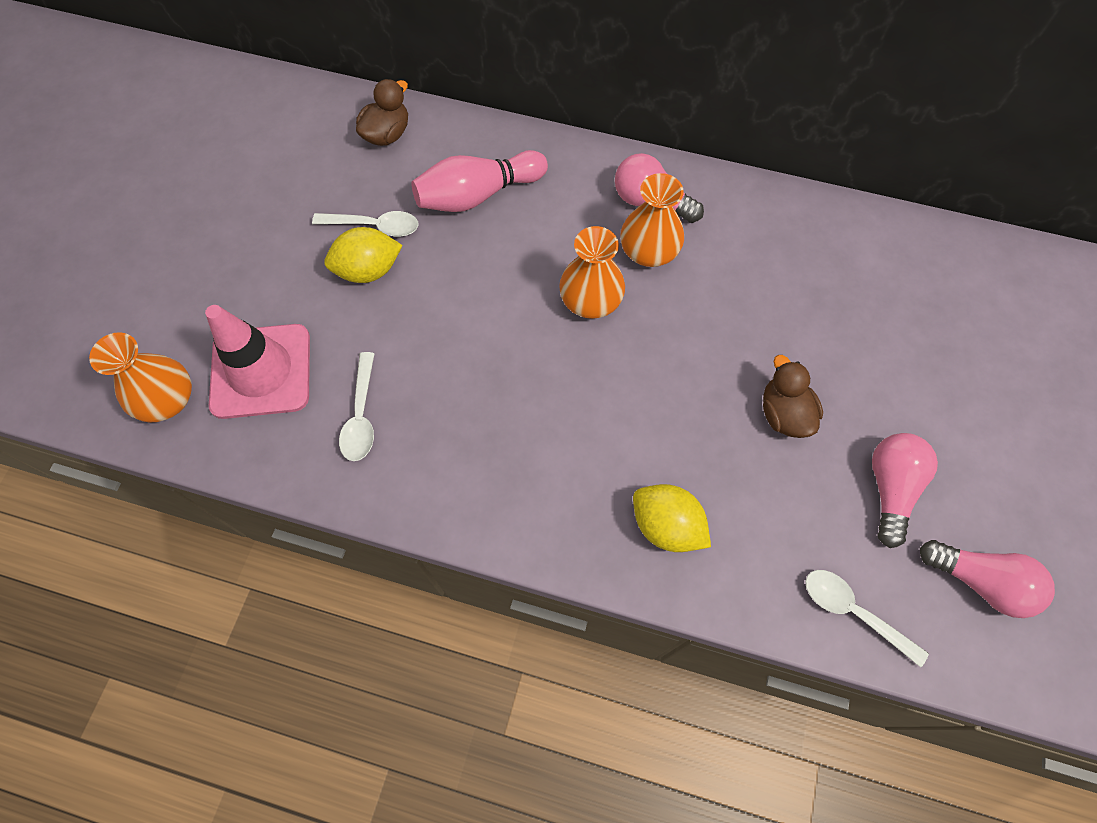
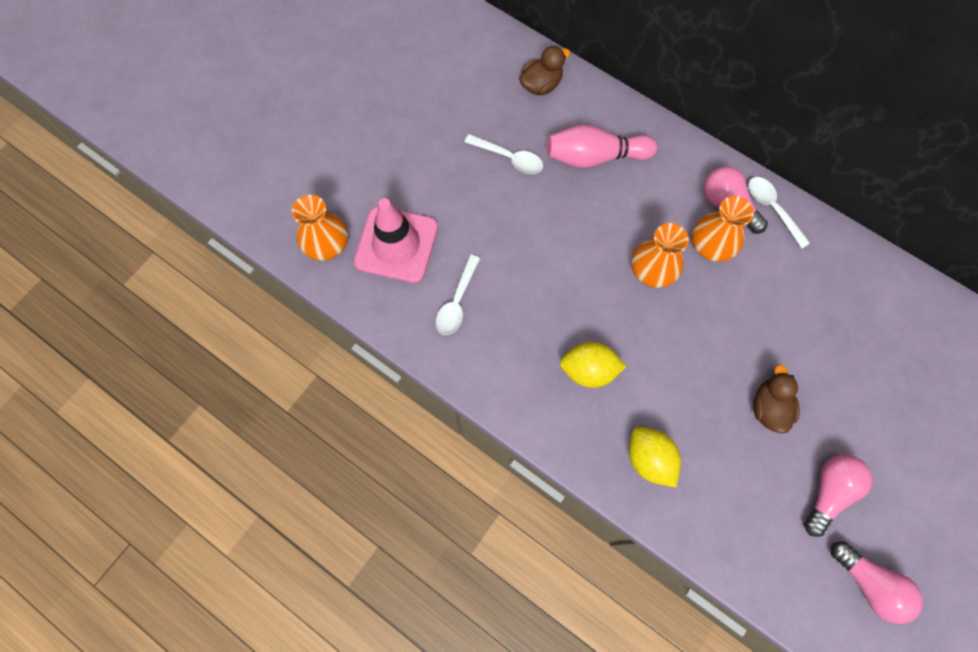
camera: 20 degrees right, 5 degrees up
(368, 270) = (494, 192): yellow lemon -> yellow lemon (589, 370)
(854, 612) = (764, 570): white spoon -> white spoon (773, 209)

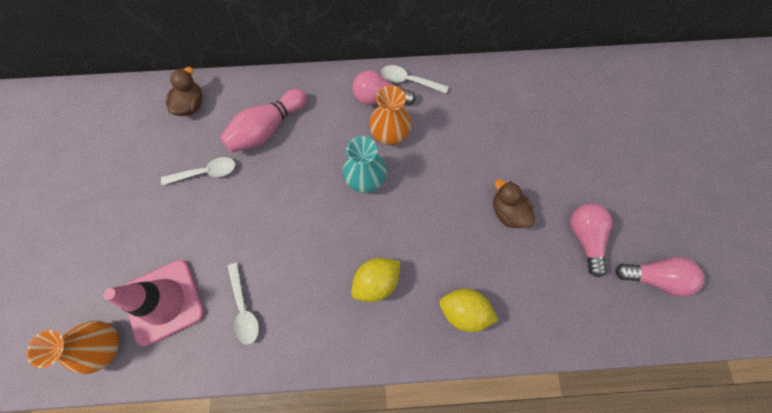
camera: 40 degrees left, 0 degrees up
(652, 270) = (365, 178): orange vase -> turquoise vase

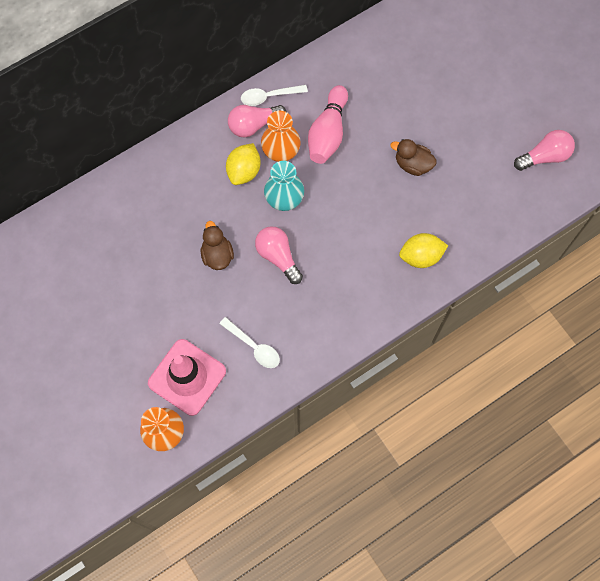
camera: 30 degrees left, 0 degrees up
(191, 105) = (91, 216): brown duck -> brown duck (217, 255)
(205, 173) = (147, 265): white spoon -> none
(267, 129) = (174, 201): pink bowling pin -> pink bowling pin (328, 133)
(376, 282) = (343, 271): yellow lemon -> yellow lemon (244, 171)
(584, 238) = (480, 153): pink light bulb -> pink light bulb (278, 257)

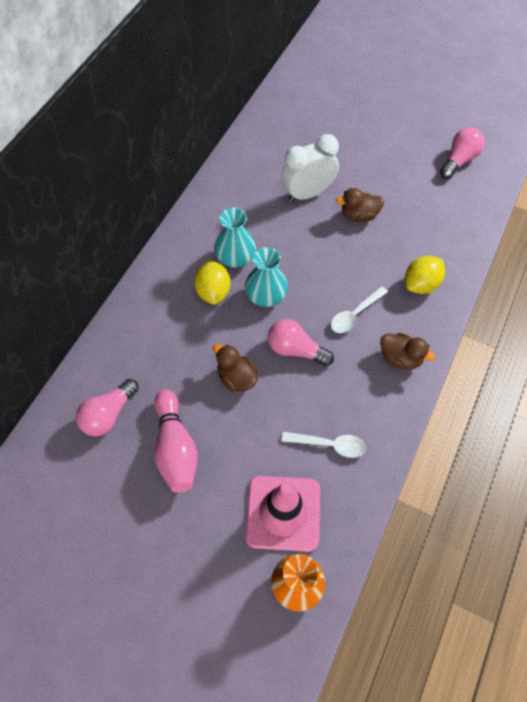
camera: 30 degrees left, 10 degrees down
(254, 125) = (197, 249): pink light bulb -> pink light bulb (109, 414)
(269, 96) = (195, 220): white spoon -> white spoon (355, 314)
(281, 150) = (235, 258): orange vase -> turquoise vase
(328, 133) = (268, 225): pink bowling pin -> pink bowling pin (175, 448)
(357, 310) = (400, 358): none -> brown duck
(382, 120) = (308, 193): none -> white clock

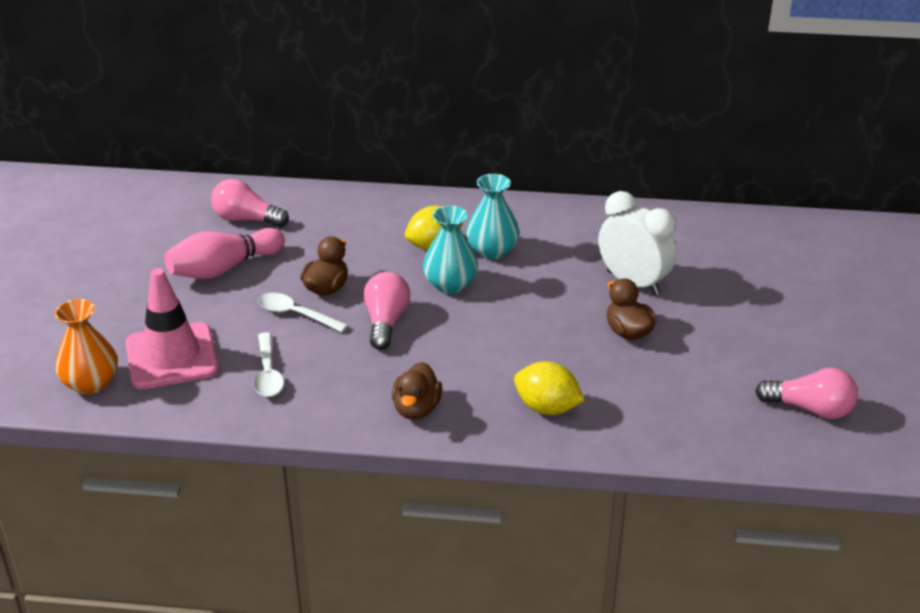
camera: 70 degrees right, 25 degrees down
(355, 314) = (463, 358): white spoon -> white spoon (296, 314)

